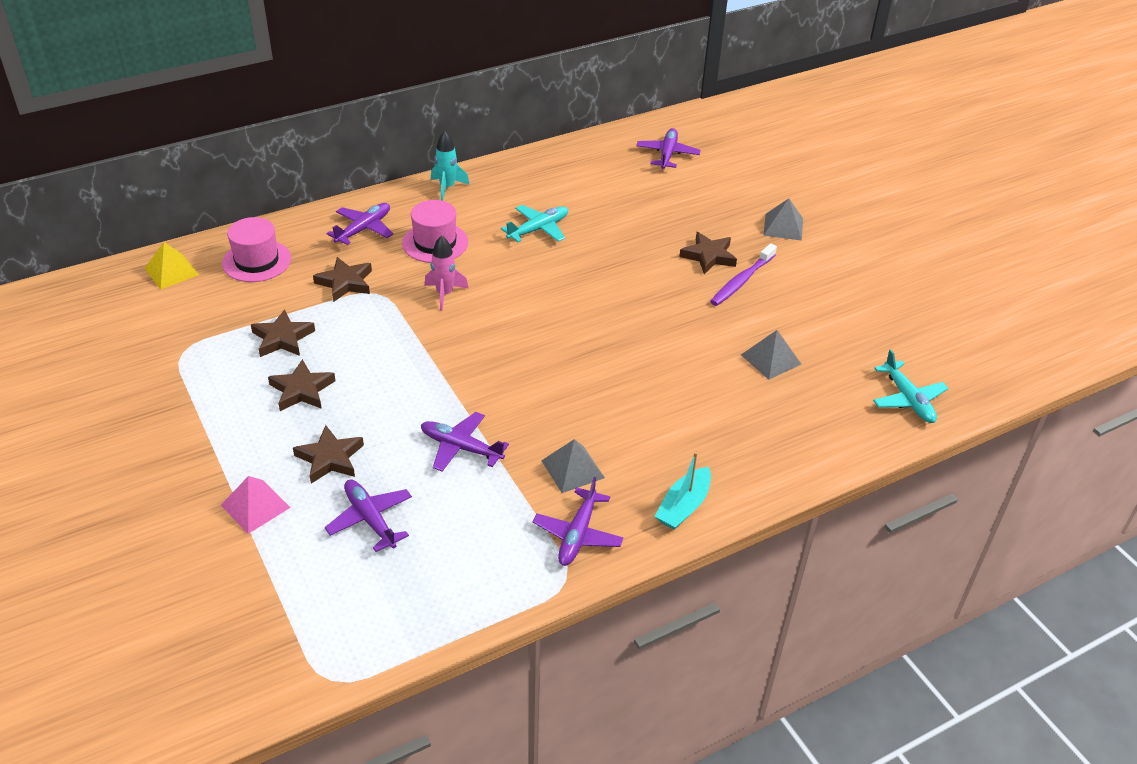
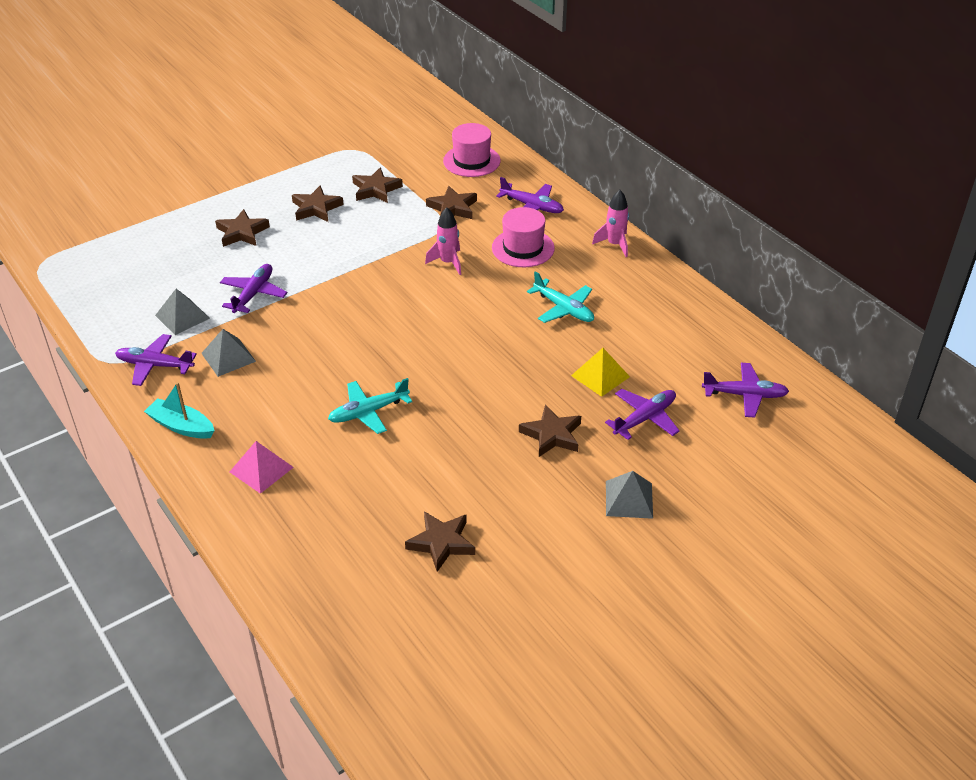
camera: 85 degrees right, 0 degrees up
(171, 271) = (449, 126): yellow pyramid -> yellow pyramid (600, 376)
(255, 506) = (195, 208): pink pyramid -> pink pyramid (261, 469)
(370, 519) = (179, 260): purple plane -> purple plane (644, 418)
(447, 187) = (614, 244): turquoise rocket -> pink rocket
(741, 281) = (513, 462): purple toothbrush -> none
(771, 359) = (384, 486): grey pyramid -> grey pyramid (182, 316)
(836, 329) = (441, 543): none -> brown star
(908, 399) = (330, 601): turquoise plane -> turquoise plane (368, 412)

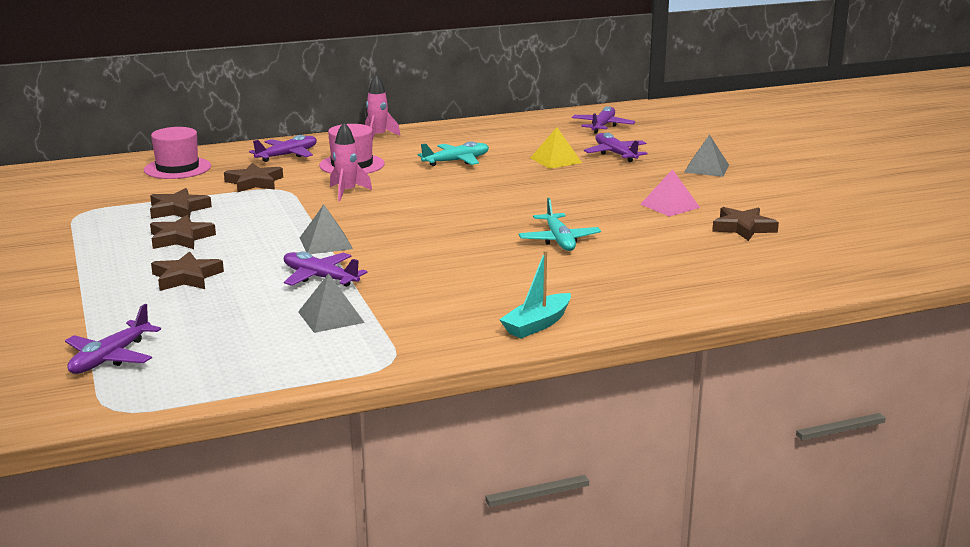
camera: 75 degrees left, 20 degrees down
(155, 365) = (416, 335): purple plane -> purple plane (111, 358)
(228, 357) = (429, 296): grey pyramid -> grey pyramid (326, 243)
(261, 469) = (624, 289): pink pyramid -> pink pyramid (670, 206)
(552, 435) = (622, 181): brown star -> none

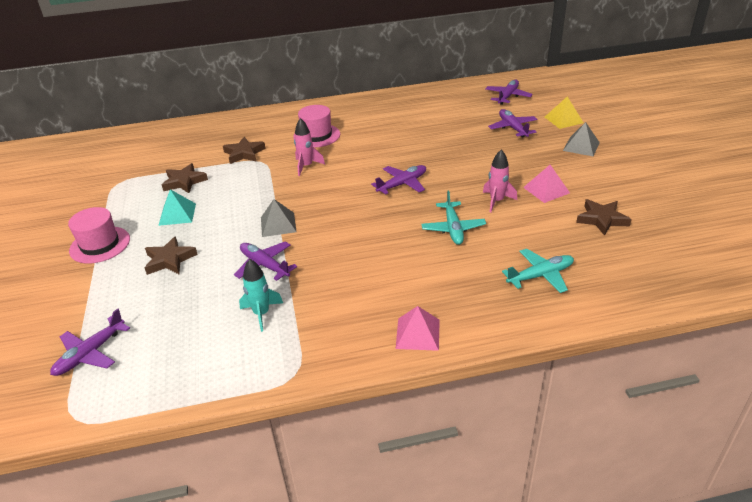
camera: 10 degrees right, 15 degrees up
(177, 168) = (196, 136): pink hat -> pink hat (100, 245)
(180, 238) = (177, 214): brown star -> turquoise pyramid
(287, 155) = (274, 124): purple plane -> purple plane (402, 184)
(331, 317) = (261, 314): grey pyramid -> turquoise rocket
(378, 137) = (342, 105): pink rocket -> pink rocket (496, 201)
(456, 161) = (392, 133): turquoise plane -> turquoise plane (540, 276)
(537, 324) = (417, 334): turquoise boat -> pink pyramid
(556, 160) = (466, 134): yellow pyramid -> yellow pyramid (563, 120)

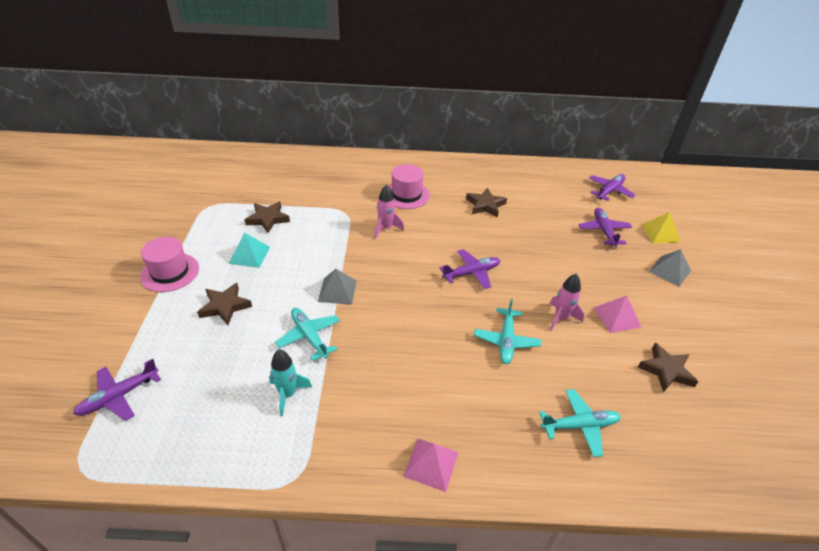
camera: 10 degrees right, 5 degrees up
(244, 153) = (332, 199): brown star -> brown star (485, 205)
(264, 265) = (309, 336): purple plane -> turquoise plane

